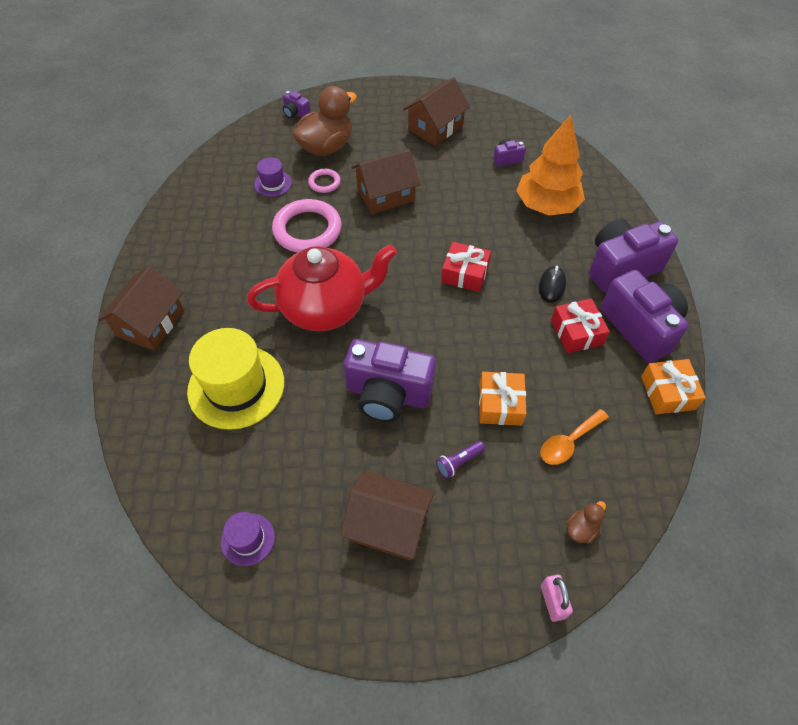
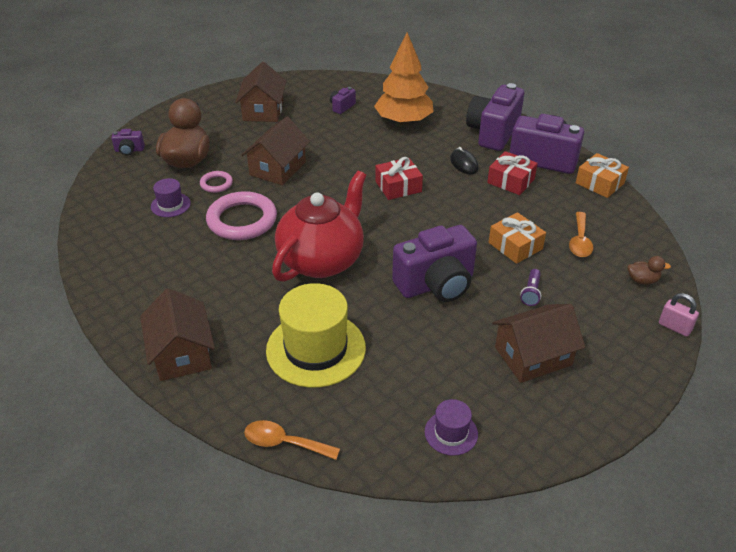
camera: 40 degrees left, 15 degrees down
(135, 450) = (284, 443): none -> orange spoon
(581, 529) = (642, 280): brown duck -> brown duck turned 90 degrees clockwise

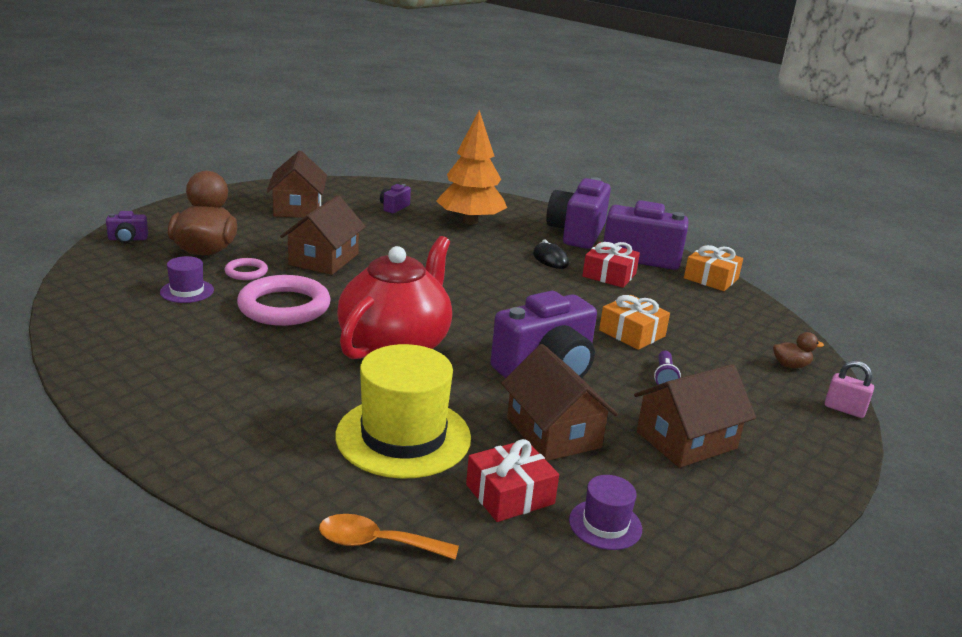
camera: 10 degrees left, 15 degrees down
(182, 353) = (215, 444): brown house -> brown house (553, 433)
(398, 186) = (477, 278): red gift -> red gift (510, 494)
(580, 241) = (706, 329): orange spoon -> none

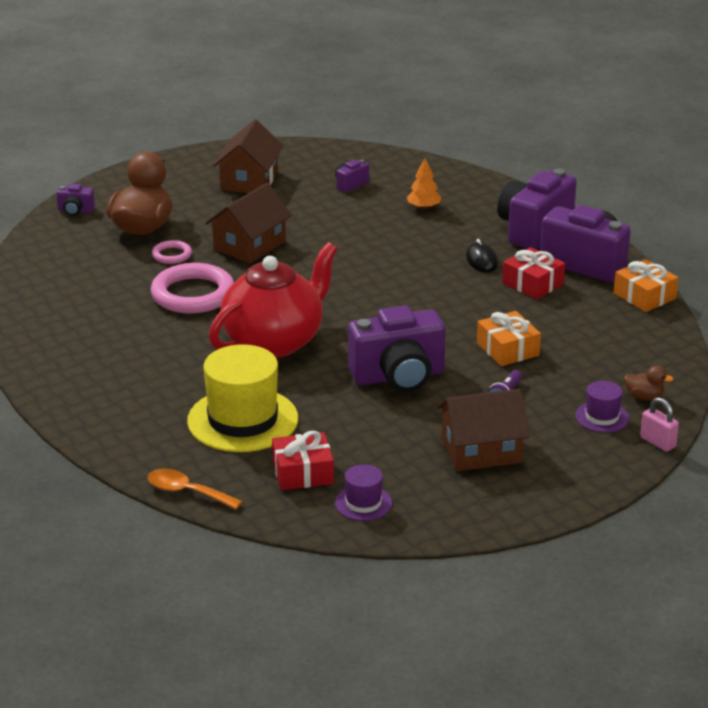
camera: 20 degrees right, 5 degrees up
(187, 291) = (113, 272): purple hat -> purple hat (602, 417)
(470, 221) = (423, 207): orange tree -> orange tree, size x0.46
(553, 433) = (368, 431): brown house -> none

